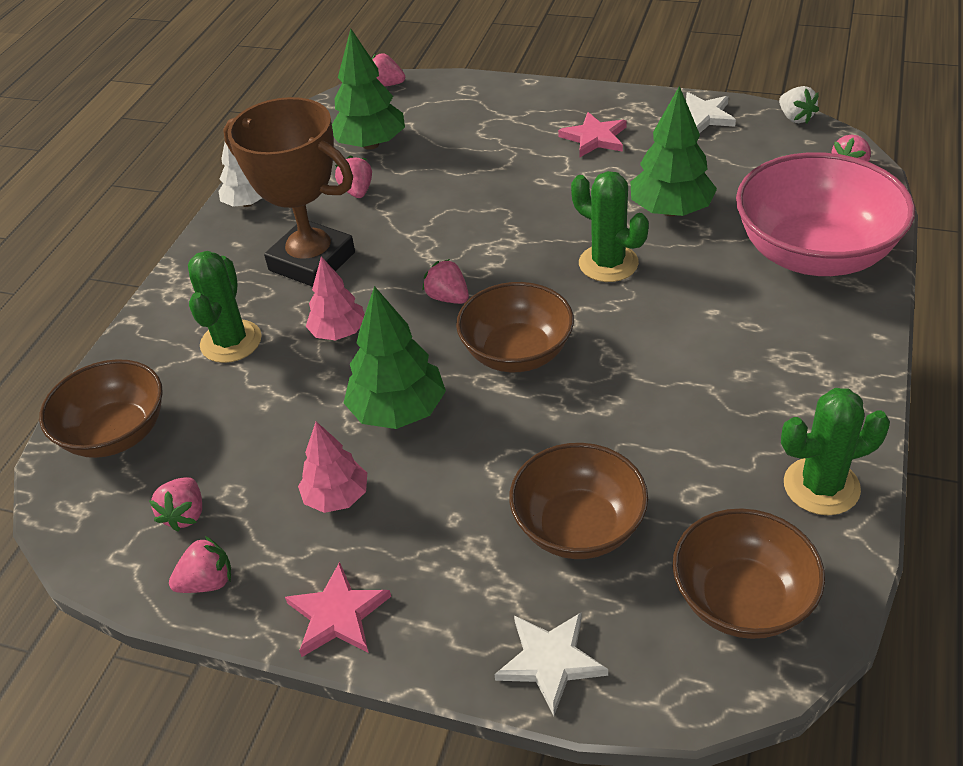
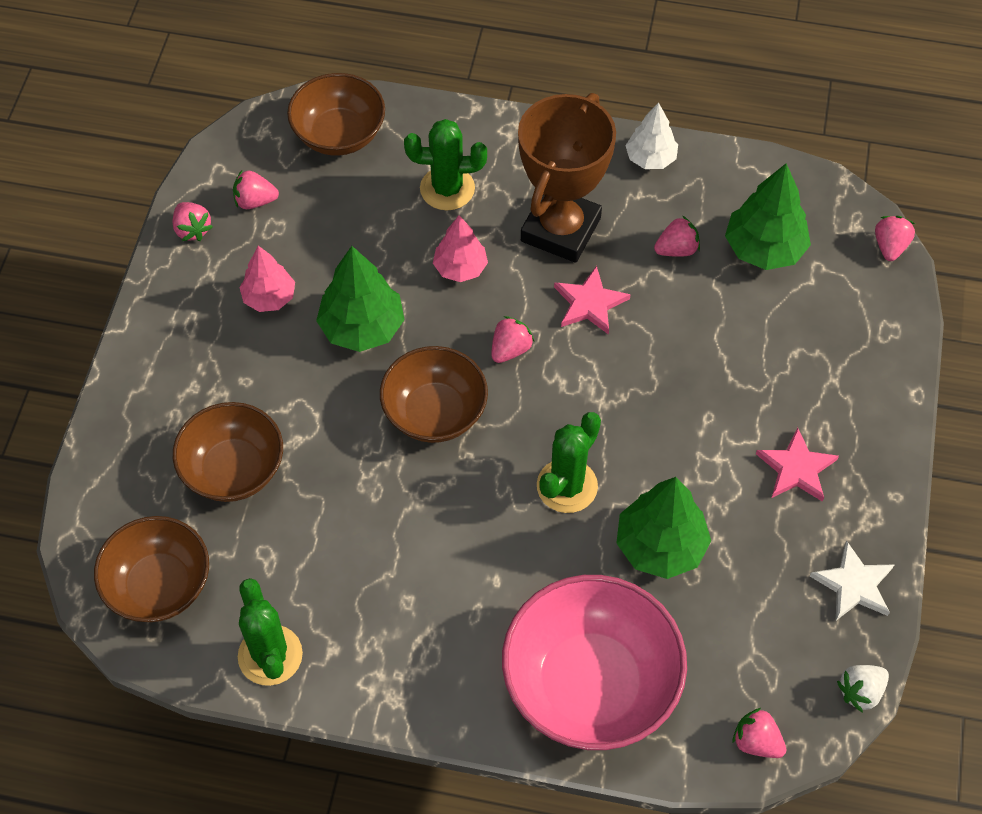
camera: 80 degrees right, 15 degrees up
(338, 614) = (160, 316): pink star -> pink star (589, 303)
(550, 661) = (113, 455): white star -> none

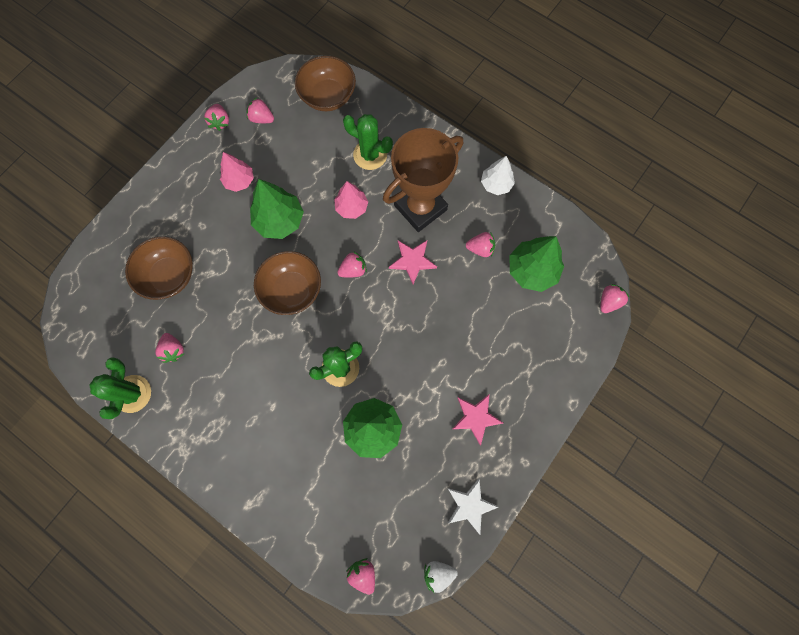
camera: 25 degrees right, 15 degrees up
(159, 585) = (97, 326): brown bowl -> none
(300, 568) = (173, 350): none -> pink strawberry
(590, 684) = (290, 493): pink bowl -> none

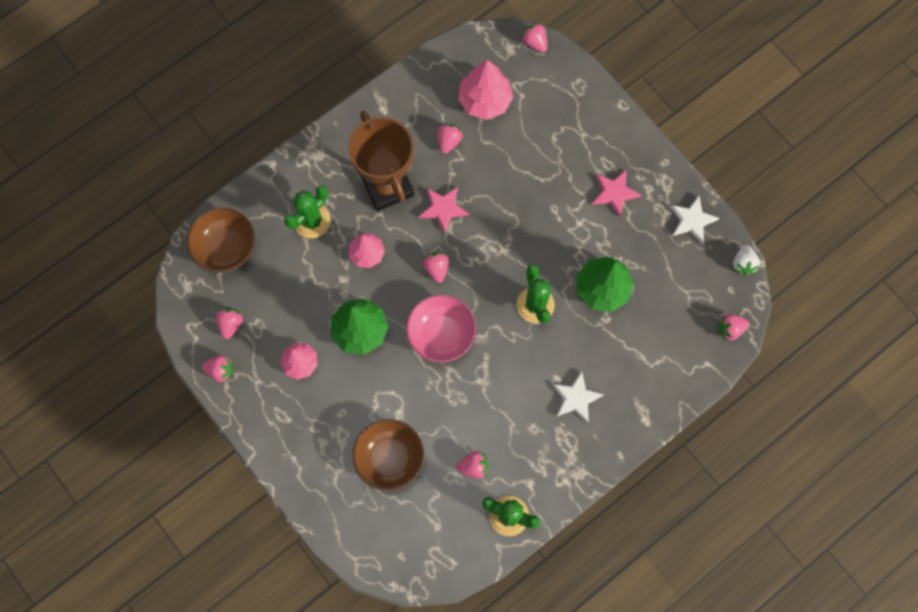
camera: 75 degrees left, 0 degrees up
(256, 430) = (576, 398): none -> white star
(262, 118) = (231, 324): pink strawberry -> pink strawberry turned 150 degrees clockwise
(292, 290) = (441, 334): brown bowl -> pink bowl
(496, 184) = (384, 106): white tree -> none
(532, 270) = (485, 101): green tree -> pink tree

